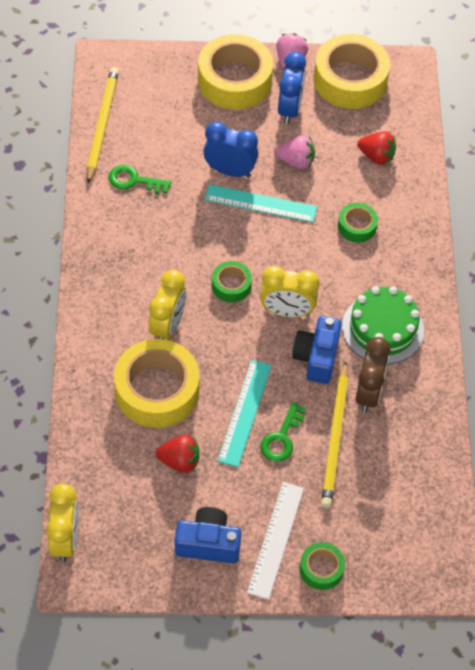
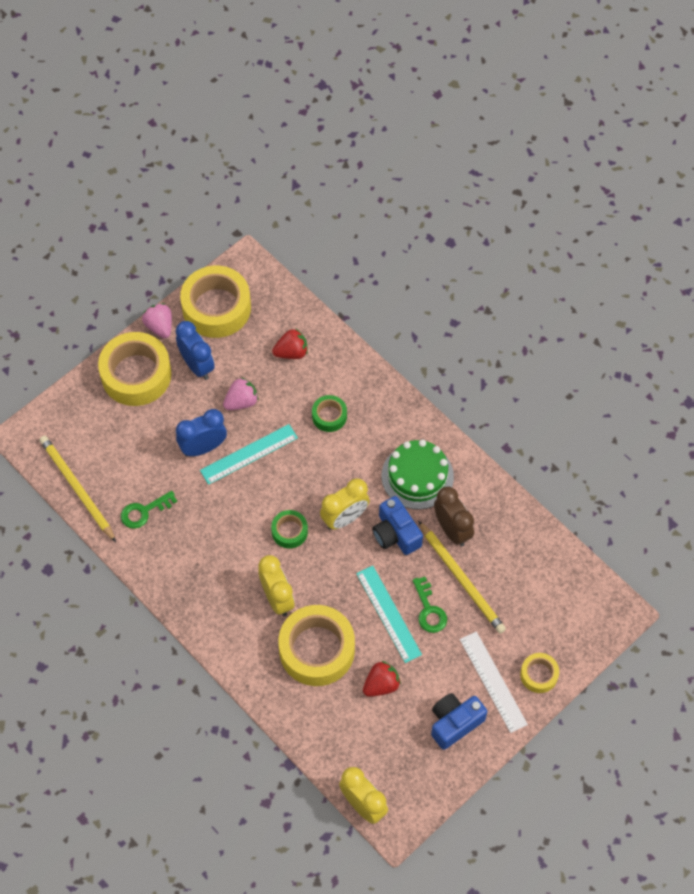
camera: 40 degrees left, 5 degrees up
(321, 569) = (539, 675): green tape -> yellow tape

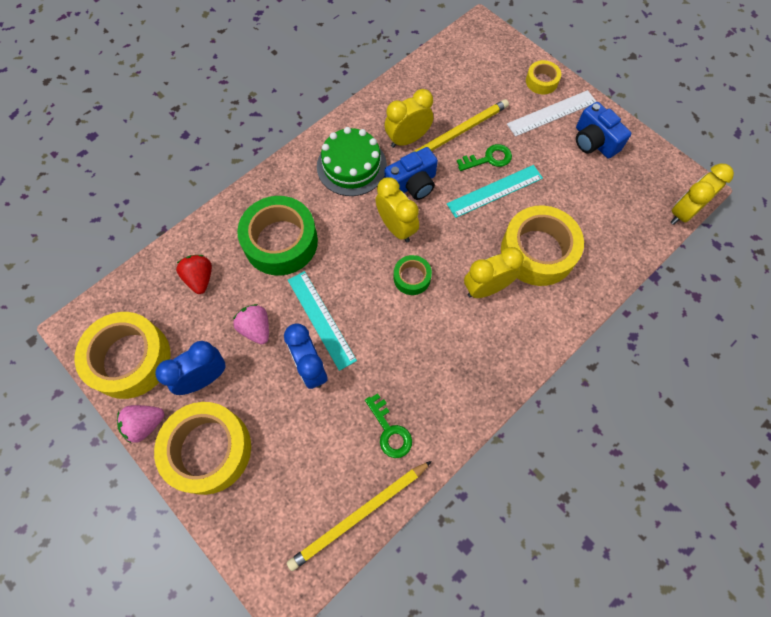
camera: 90 degrees left, 5 degrees up
(329, 416) = (280, 242): green tape -> green tape, size x2.03
(381, 685) = (566, 197): red strawberry -> none
(452, 530) = (407, 139): brown clock -> yellow clock

